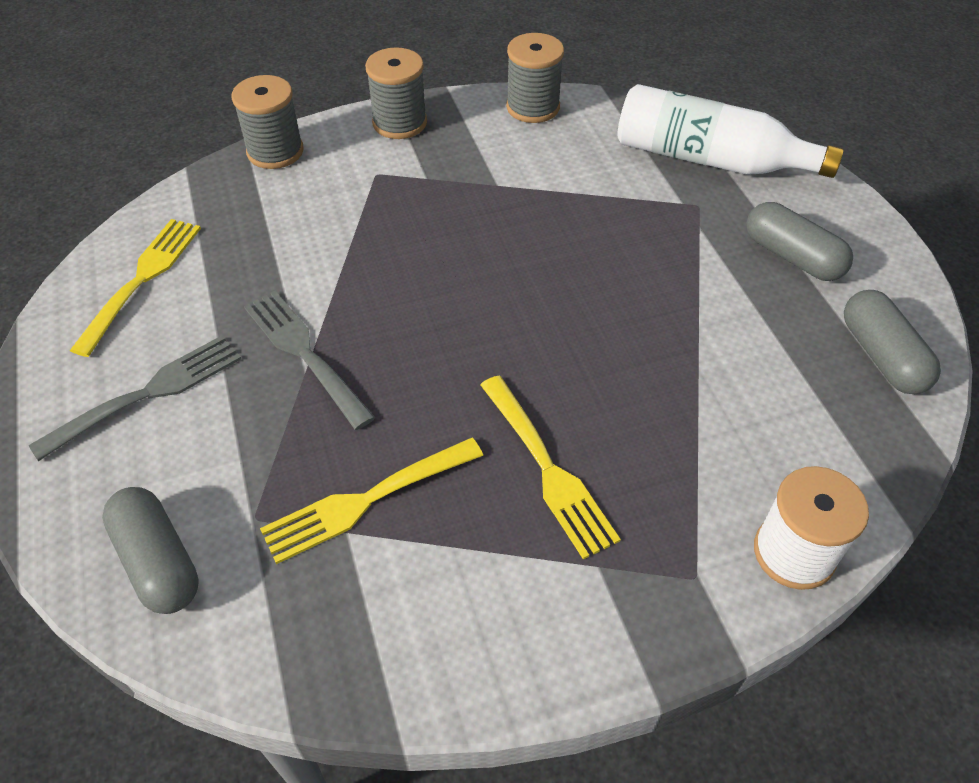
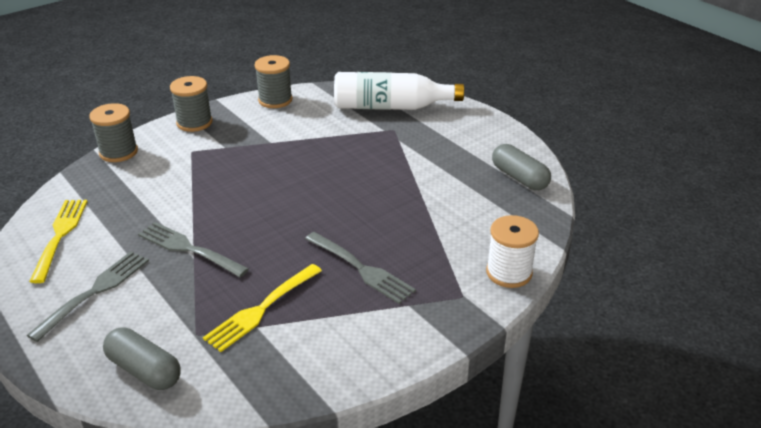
camera: 20 degrees left, 15 degrees down
(547, 469) = (361, 269): yellow fork -> grey fork
(792, 257) = (455, 143): grey capsule -> none

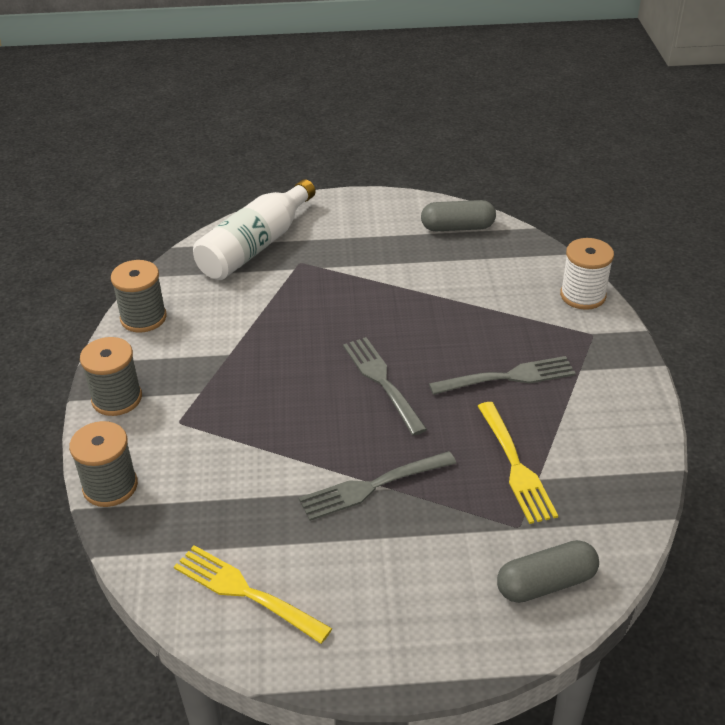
camera: 55 degrees left, 5 degrees up
(95, 292) = (385, 588): grey fork -> grey fork (382, 381)

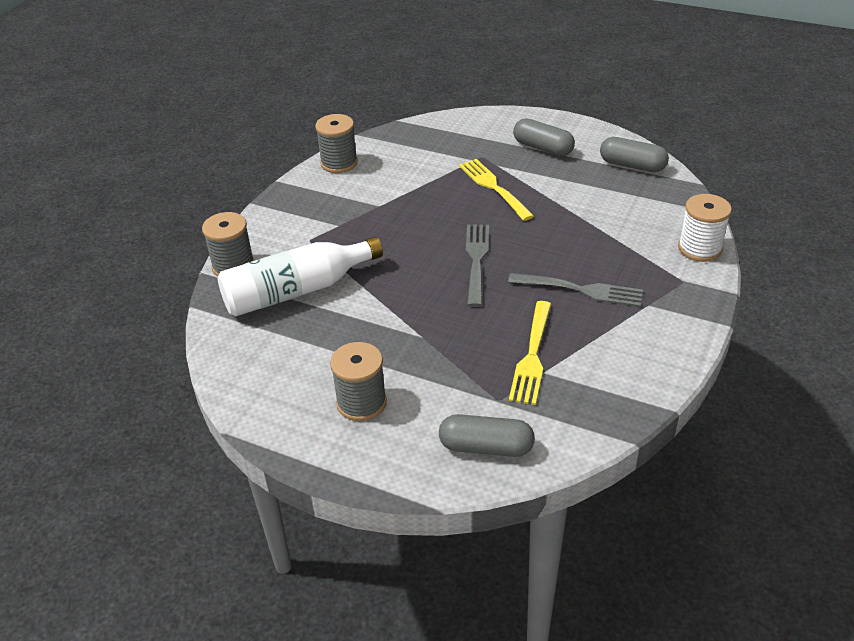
camera: 30 degrees right, 0 degrees up
(117, 398) = (280, 211): grey spool -> grey spool (361, 403)
(246, 592) = (267, 366): yellow fork -> yellow fork (494, 187)
(255, 246) = (458, 136): white bottle -> white bottle (297, 291)
(356, 234) = (543, 148): none -> grey capsule
(372, 486) = (409, 330): grey fork -> none

